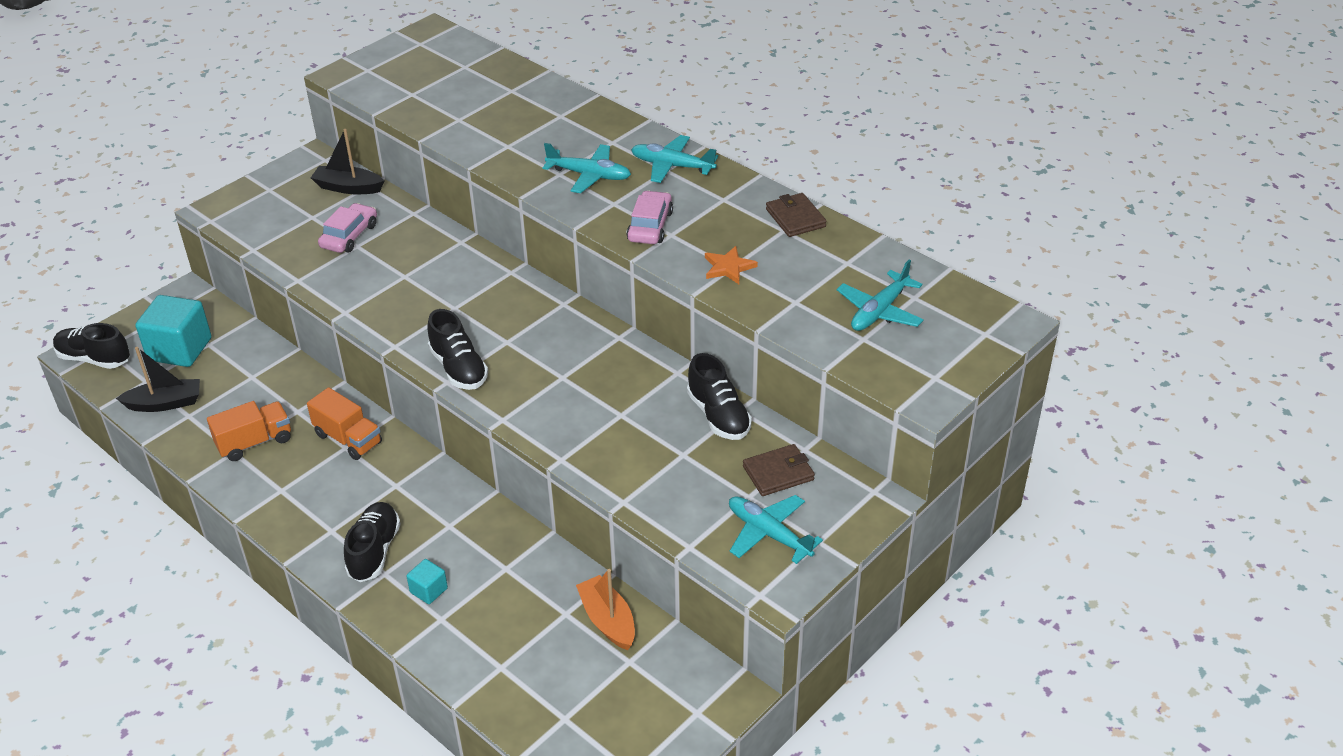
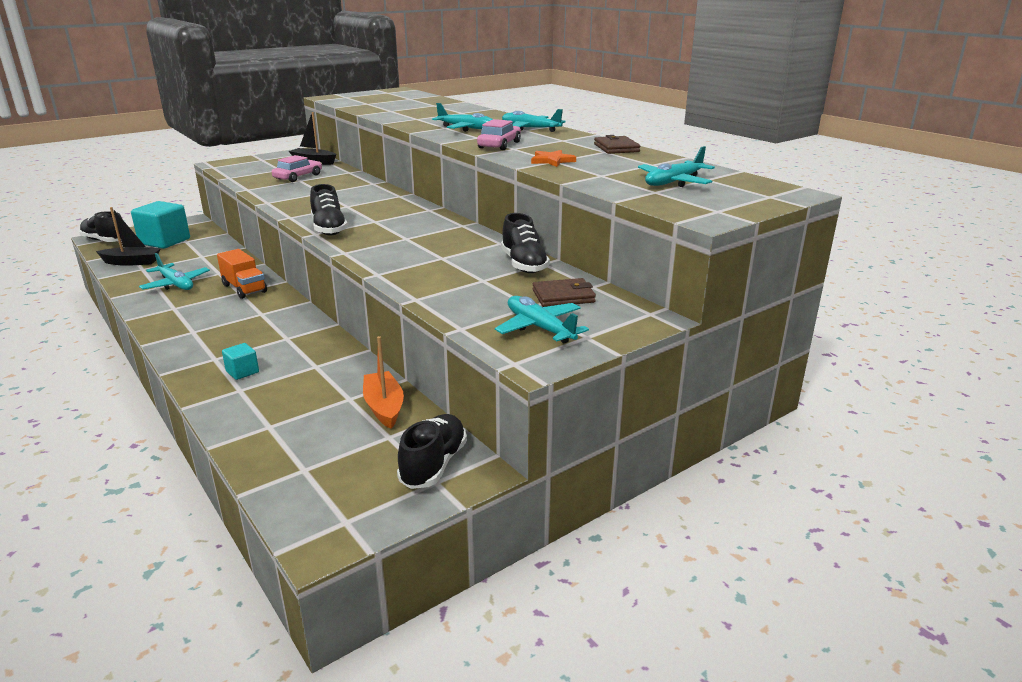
camera: 10 degrees right, 15 degrees down
(254, 442) = (176, 284): orange truck -> turquoise plane
(374, 551) = (216, 346): black shoe -> black shoe (433, 465)

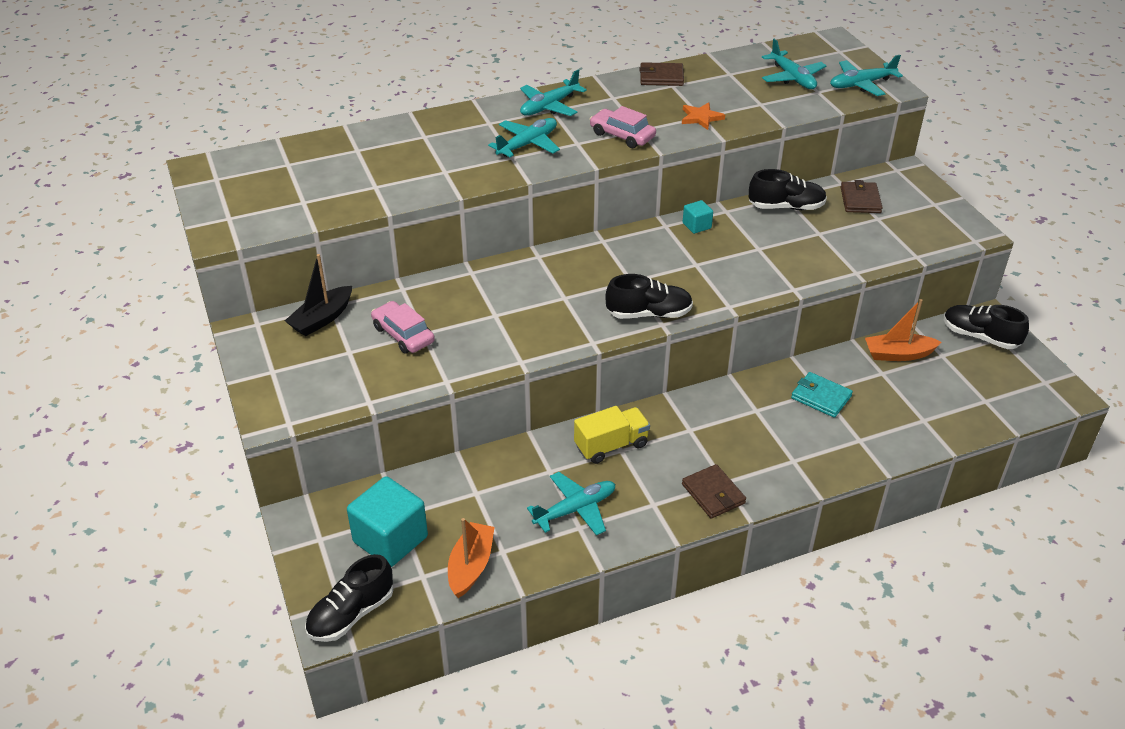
camera: 75 degrees left, 15 degrees up
(132, 262) = (471, 566): black boat -> orange boat
(179, 328) = (713, 494): none -> brown wallet
(242, 372) = (825, 439): turquoise cube -> turquoise cube (696, 226)
(244, 288) = (611, 445): orange truck -> yellow truck
(306, 367) = (821, 397): none -> turquoise wallet
(539, 328) = (918, 221): turquoise plane -> turquoise plane (861, 84)

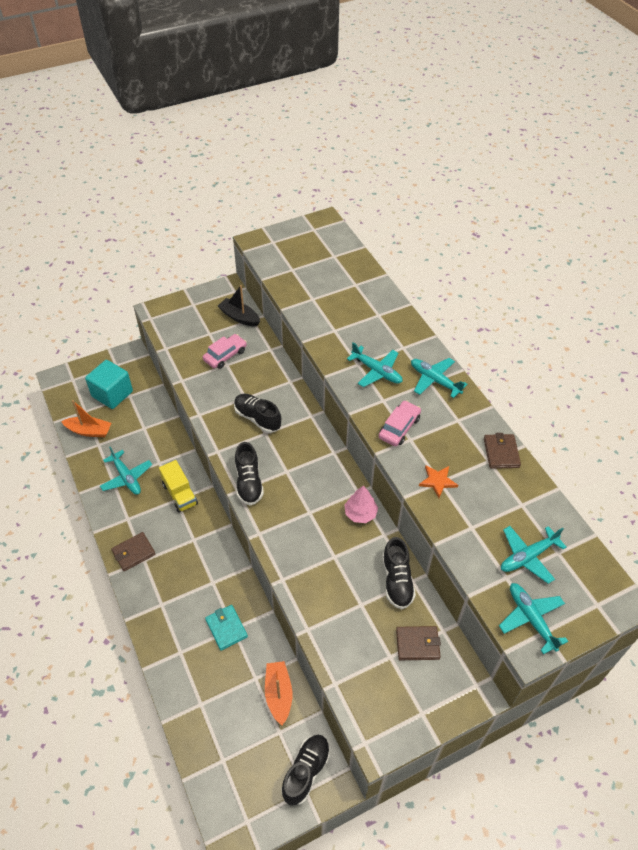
camera: 85 degrees right, 10 degrees up
(351, 614) = (64, 385): black shoe -> black shoe (257, 418)
(696, 226) = (360, 513): turquoise cube -> pink tree
(821, 397) = (226, 628): turquoise wallet -> turquoise wallet turned 60 degrees counterclockwise

